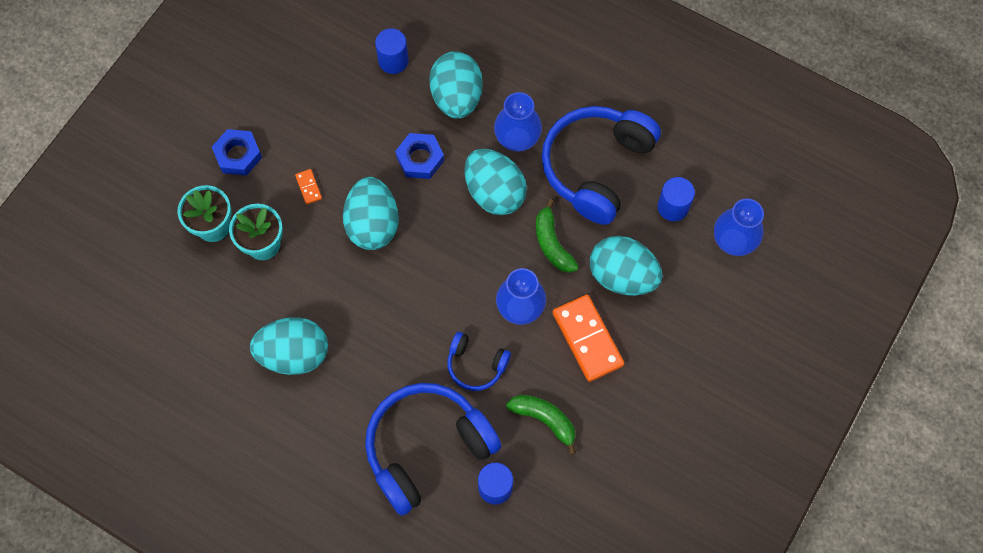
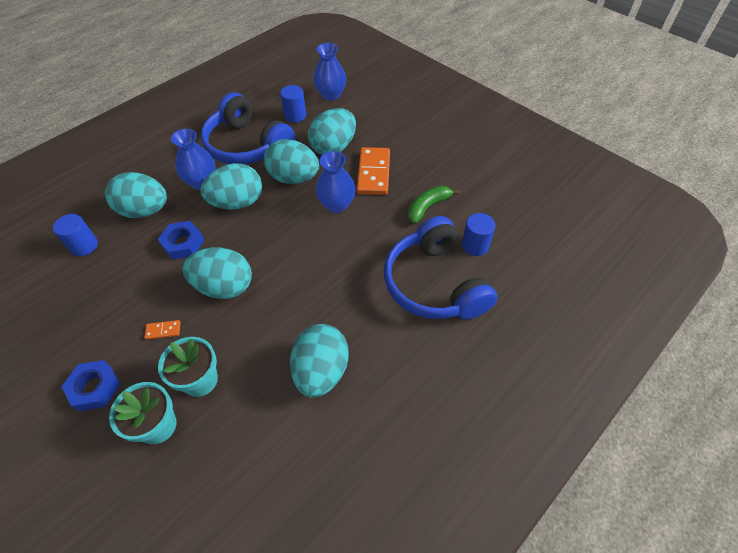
camera: 75 degrees left, 15 degrees down
(476, 365) = (373, 239): blue headphones -> none
(552, 244) = (294, 178): green banana -> turquoise egg
(587, 339) = (373, 173): orange domino -> orange domino turned 75 degrees counterclockwise

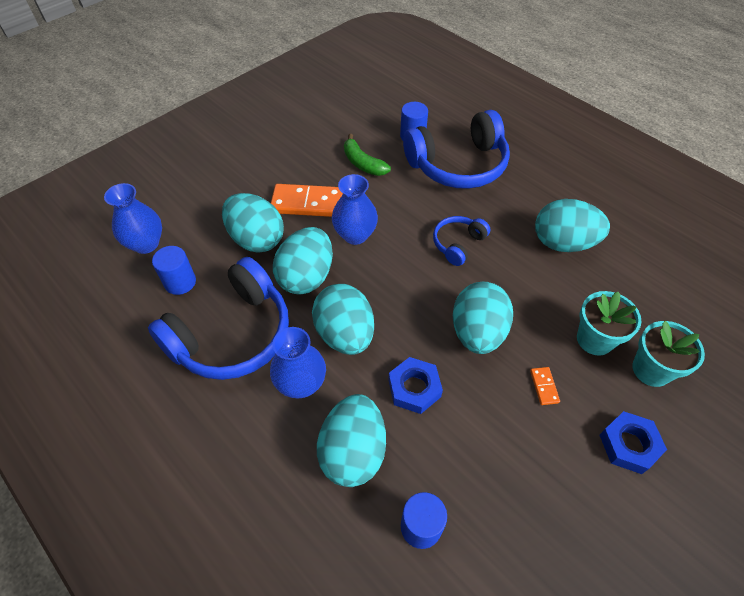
camera: 90 degrees left, 0 degrees up
(324, 278) = (458, 244): none -> blue headphones

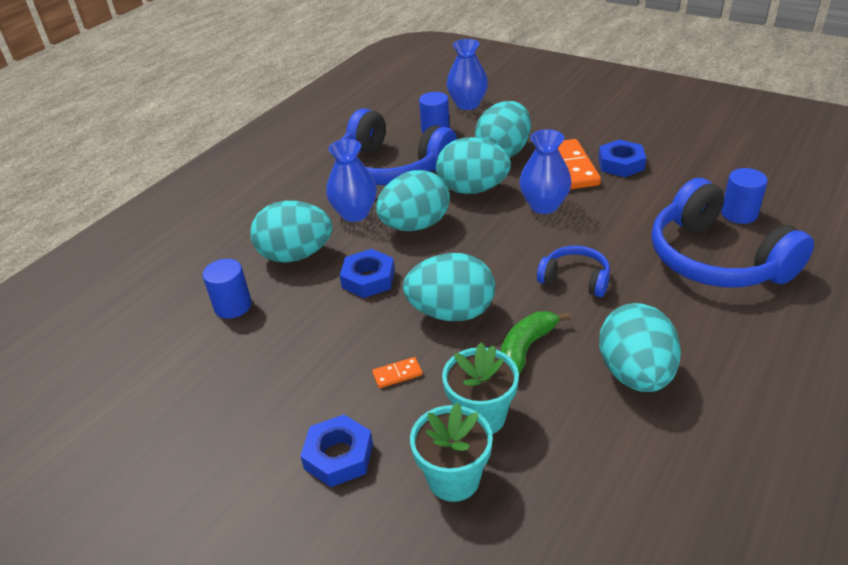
camera: 80 degrees right, 15 degrees down
(319, 171) = (621, 164): none -> blue nut
(363, 163) = (657, 188): green banana -> green banana (526, 348)

